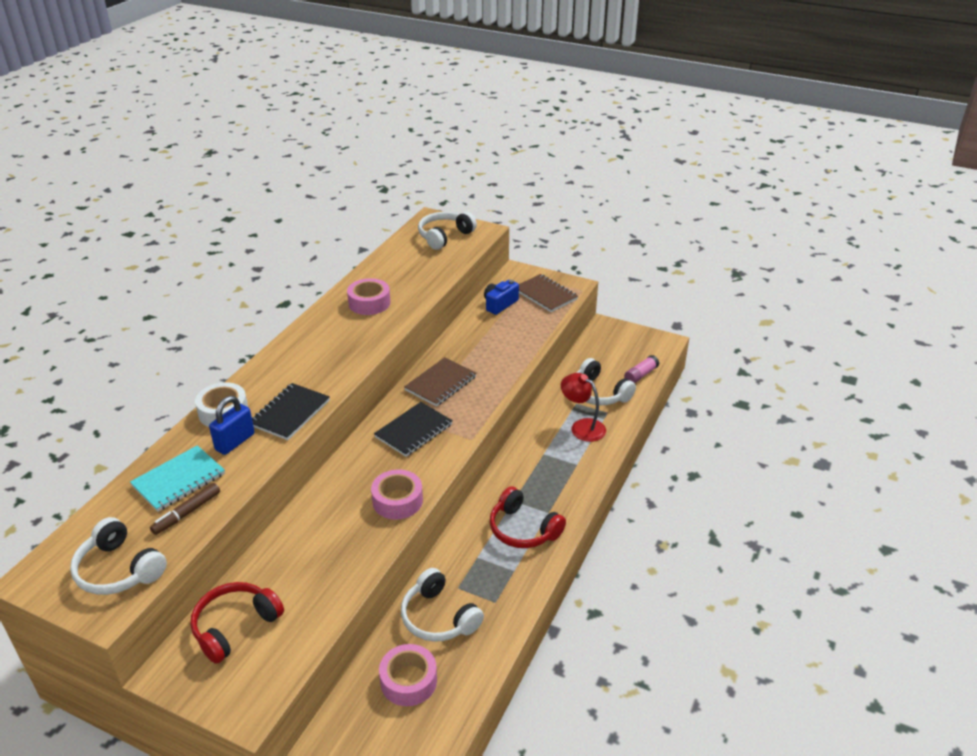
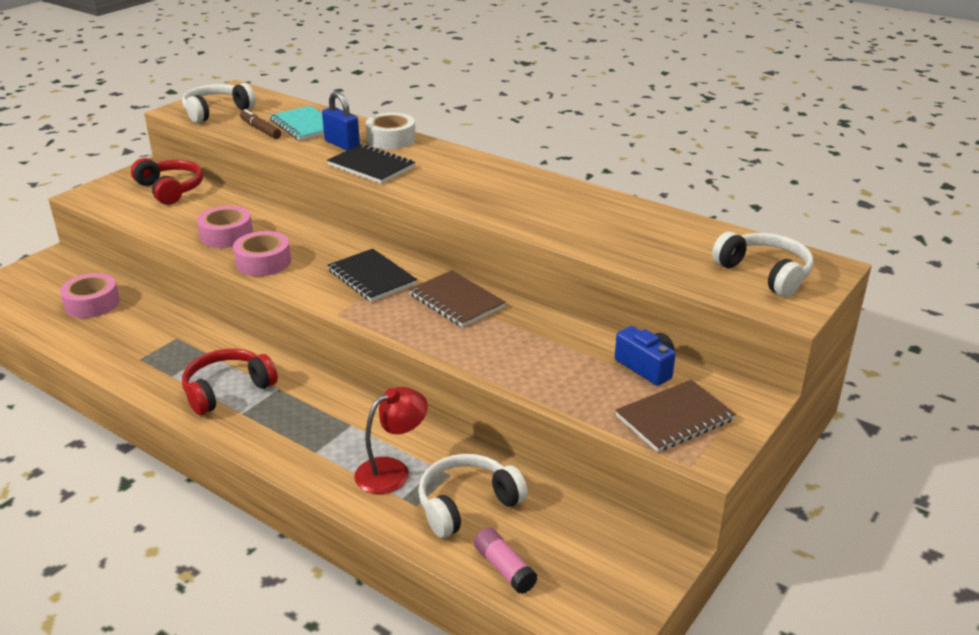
camera: 100 degrees right, 5 degrees down
(369, 303) = (574, 211): pink tape -> pink tape (226, 235)
(438, 617) = (148, 324): white headphones -> none

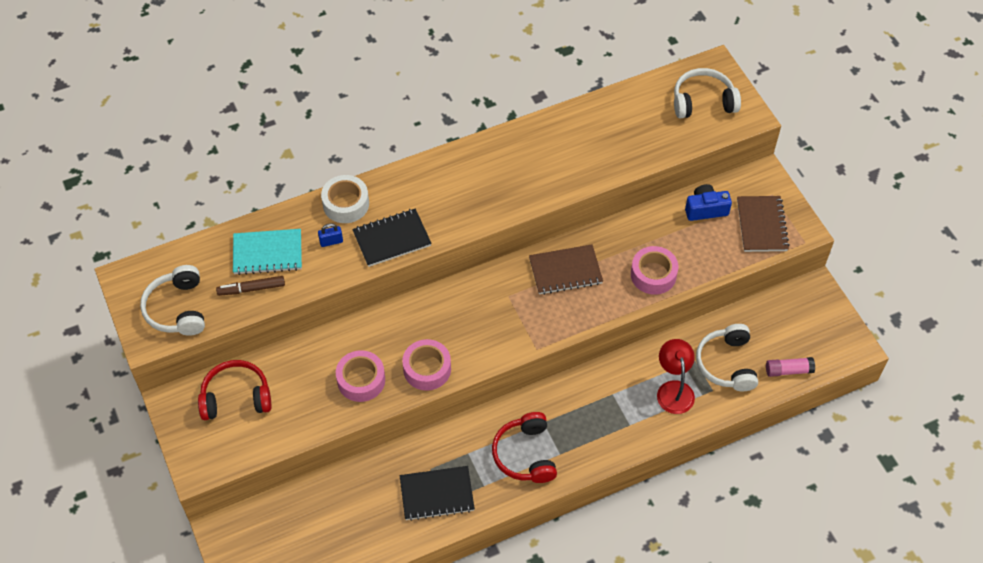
camera: 60 degrees left, 25 degrees up
(92, 303) = (333, 517): pink tape -> pink tape (653, 275)
(342, 144) = (331, 241): blue padlock -> blue padlock, size x0.59
(372, 277) = (498, 307): black notebook -> black notebook (437, 494)

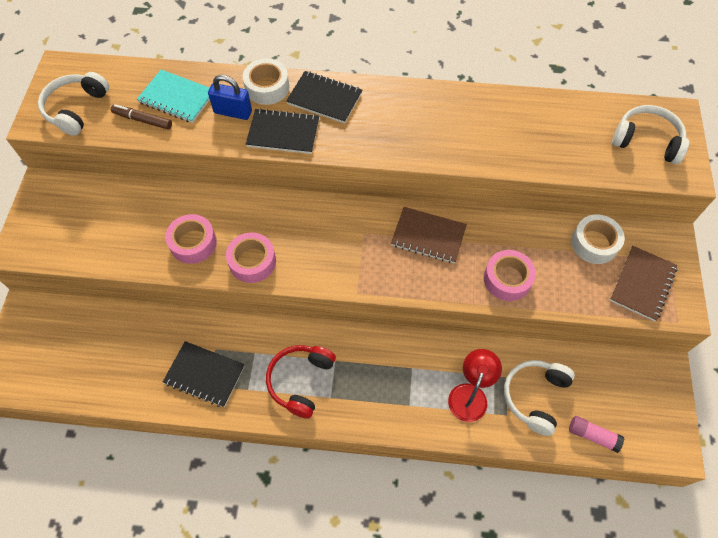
camera: 30 degrees right, 5 degrees up
(236, 397) = (90, 206): red headphones -> none
(331, 241) = (233, 112): blue padlock -> blue padlock, size x1.70
(406, 190) = (324, 99): none -> black notebook
(705, 209) = (594, 243): blue camera -> white tape

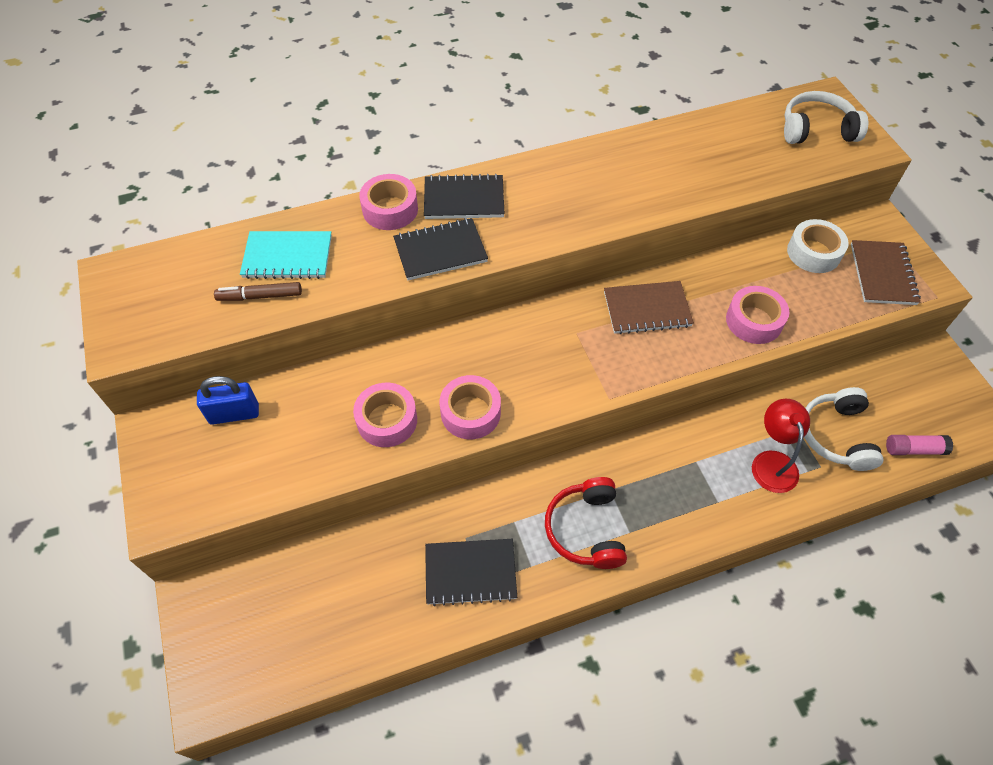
camera: 25 degrees left, 5 degrees down
(76, 109) = (164, 313): white headphones -> none
(233, 112) = (366, 249): blue padlock -> blue padlock (234, 414)
(267, 87) = (390, 209): white tape -> pink tape

